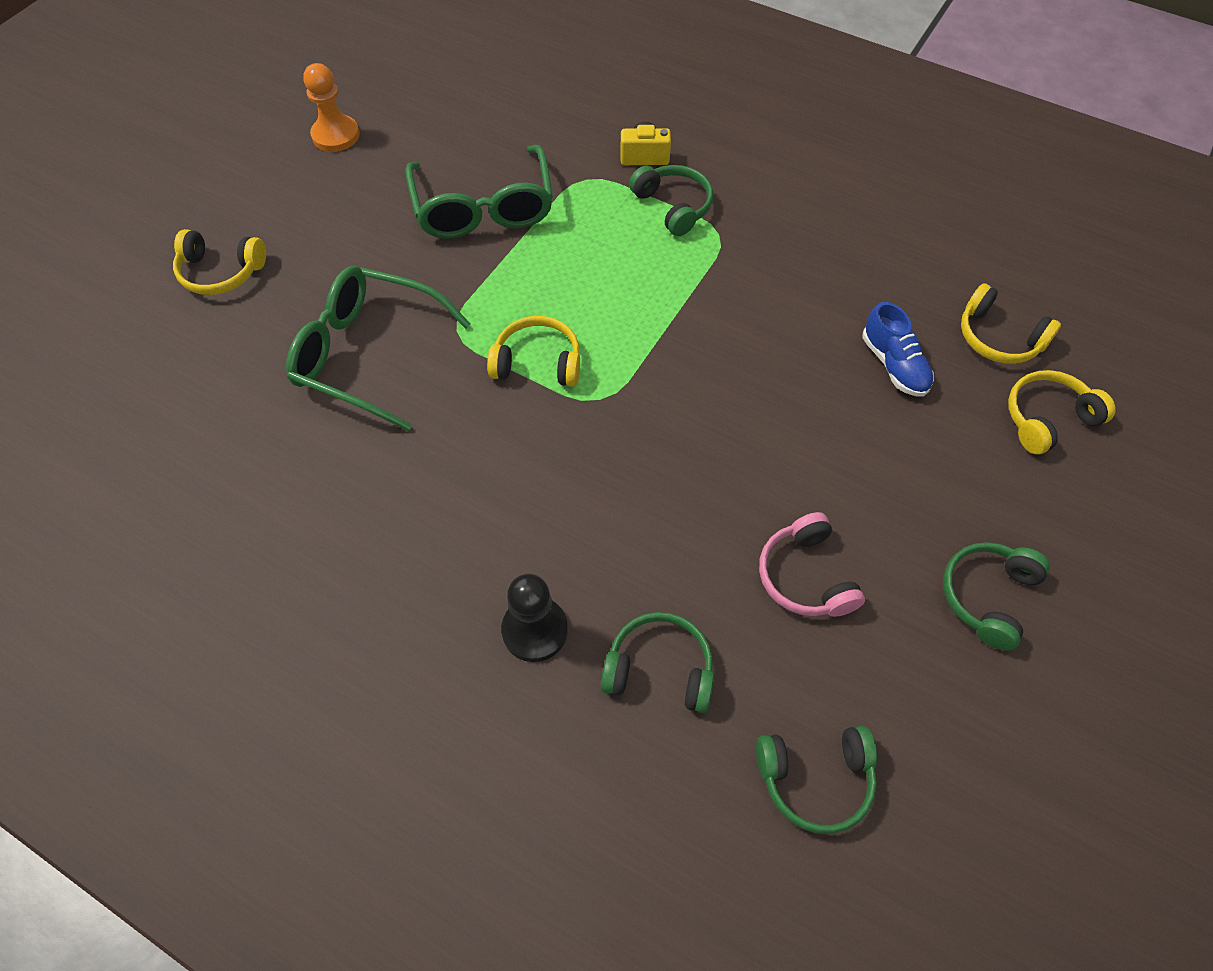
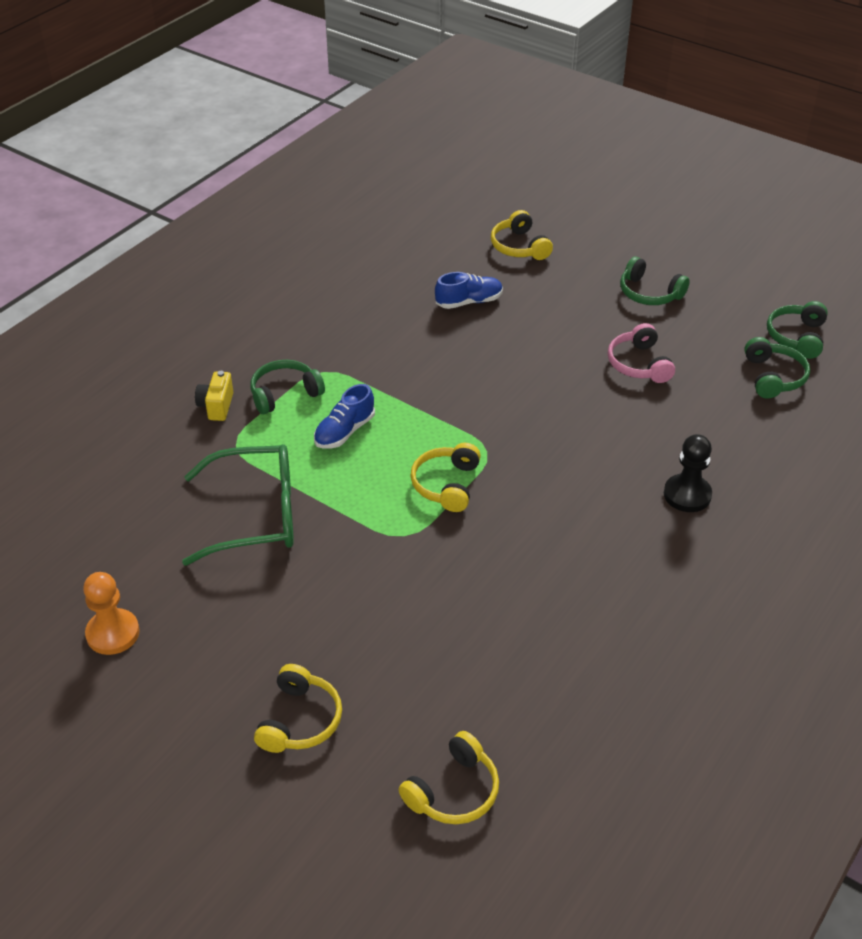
camera: 85 degrees left, 15 degrees down
(367, 354) = (425, 596): green glasses -> none
(617, 263) = (344, 432): none -> blue shoe
(659, 669) = (710, 436): green headphones -> green headphones (796, 337)
(805, 576) = (639, 364): pink headphones -> pink headphones turned 90 degrees clockwise
(998, 338) = (450, 253): yellow headphones -> yellow headphones (453, 791)

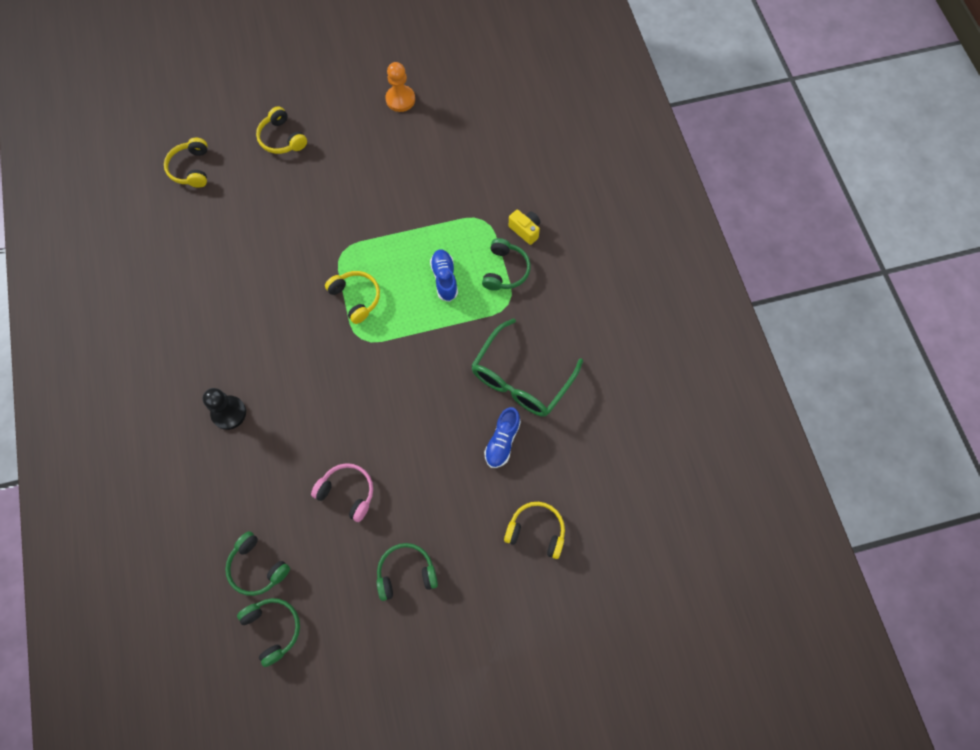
camera: 130 degrees right, 25 degrees up
(256, 515) = (420, 197): green glasses -> green glasses (521, 379)

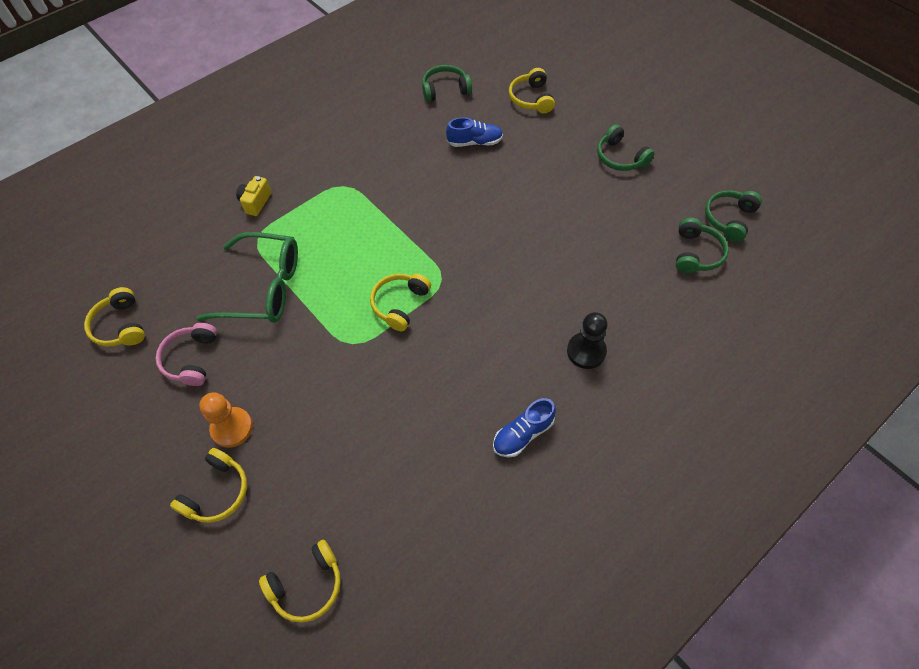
camera: 115 degrees left, 10 degrees down
(347, 492) = (589, 222): pink headphones -> pink headphones (191, 359)
(400, 99) = (113, 385): orange pawn -> orange pawn (232, 428)
(444, 279) = (340, 242): blue shoe -> blue shoe (523, 434)
(449, 112) = (120, 326): none -> yellow headphones
(505, 270) = (308, 200): green headphones -> green headphones (445, 90)
(521, 379) = (412, 151): green glasses -> green glasses (264, 288)

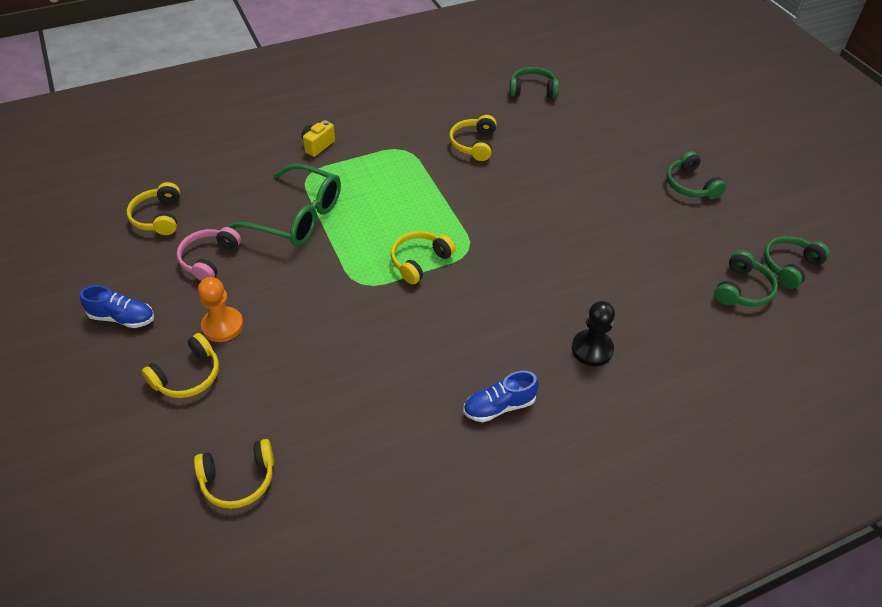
camera: 15 degrees right, 10 degrees down
(475, 142) = (545, 140): blue shoe -> blue shoe (123, 318)
(531, 99) = (616, 115): yellow headphones -> yellow headphones (474, 144)

